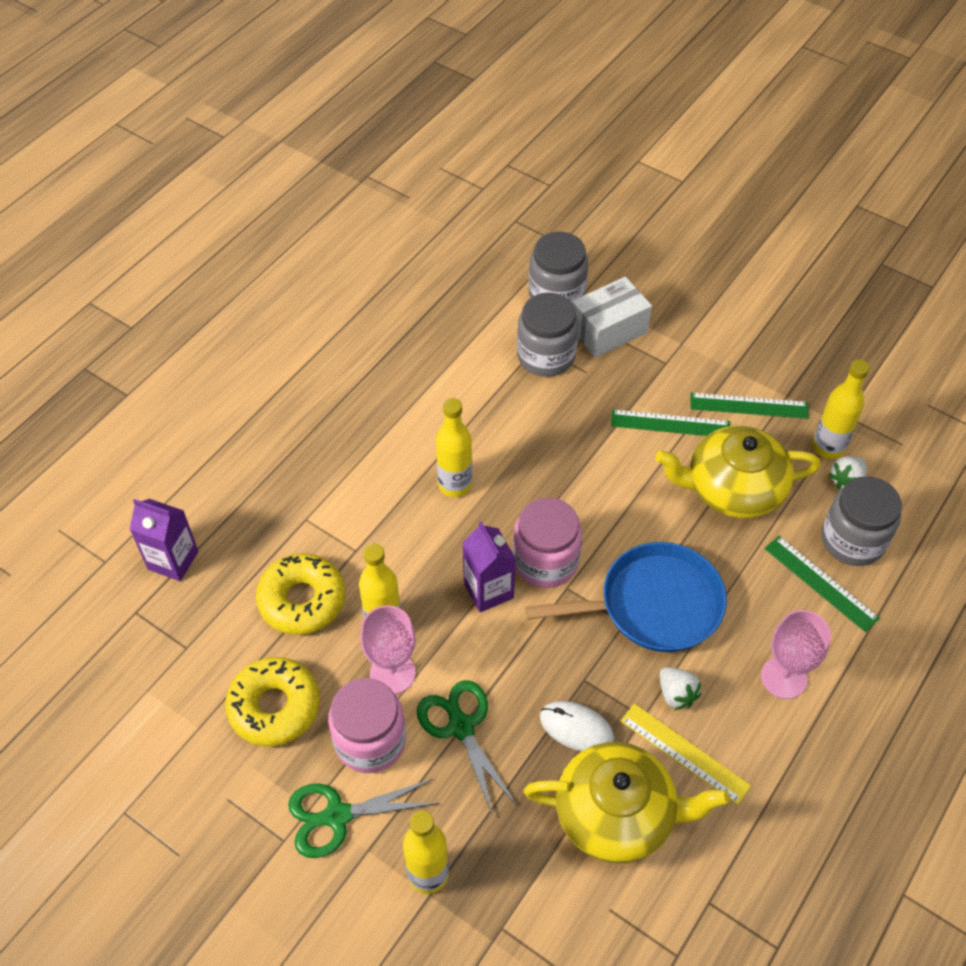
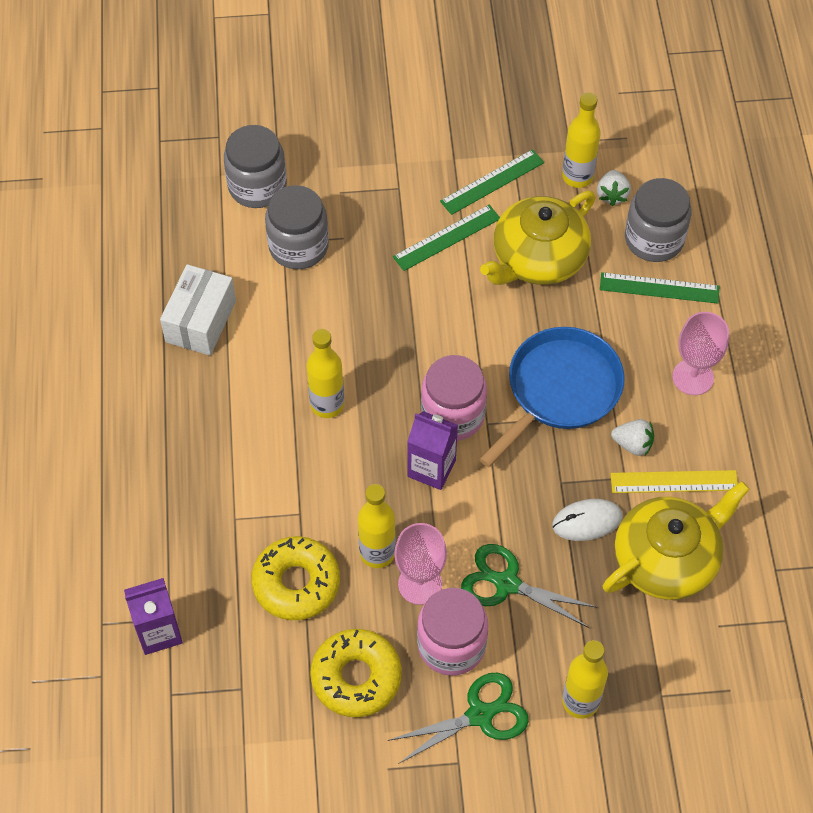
camera: 40 degrees left, 5 degrees up
(337, 816) = (480, 715): green scissors -> green scissors turned 150 degrees counterclockwise
(608, 330) = (328, 190): white box -> white box (201, 321)

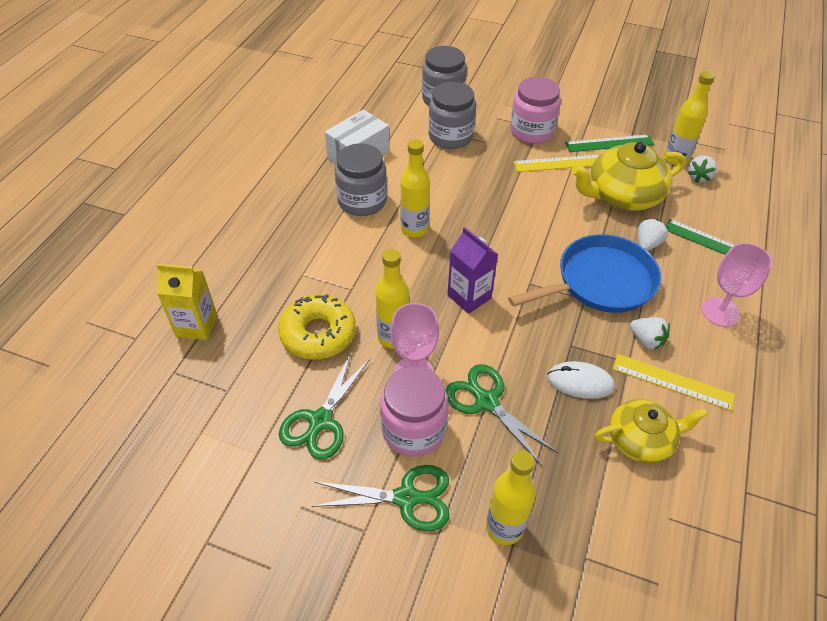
camera: 25 degrees right, 10 degrees down
(159, 632) = (196, 325): purple carton -> yellow carton
(356, 677) = (320, 421): yellow donut -> green scissors
(447, 237) = (559, 163): green ruler -> yellow ruler
(453, 415) = (505, 268): pink jar -> pink jar (532, 131)
(590, 318) = (647, 244): none -> white strawberry
(654, 239) = (722, 213): grey jar -> grey jar (362, 201)
(667, 559) = (641, 440): yellow teapot -> yellow teapot, size x0.65

